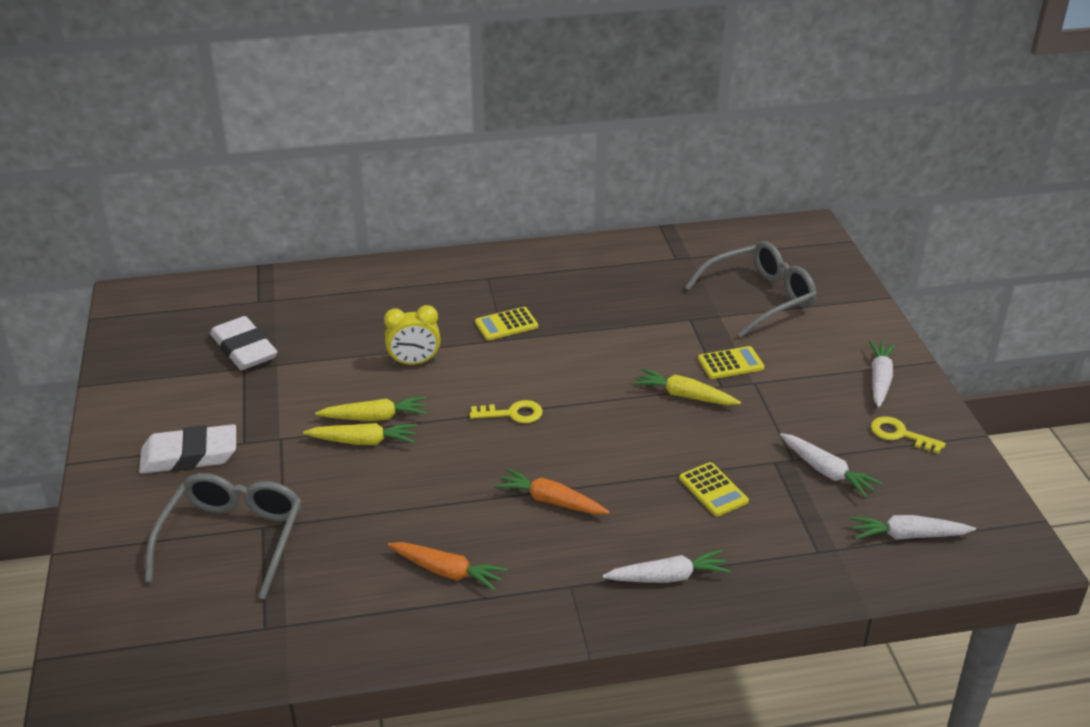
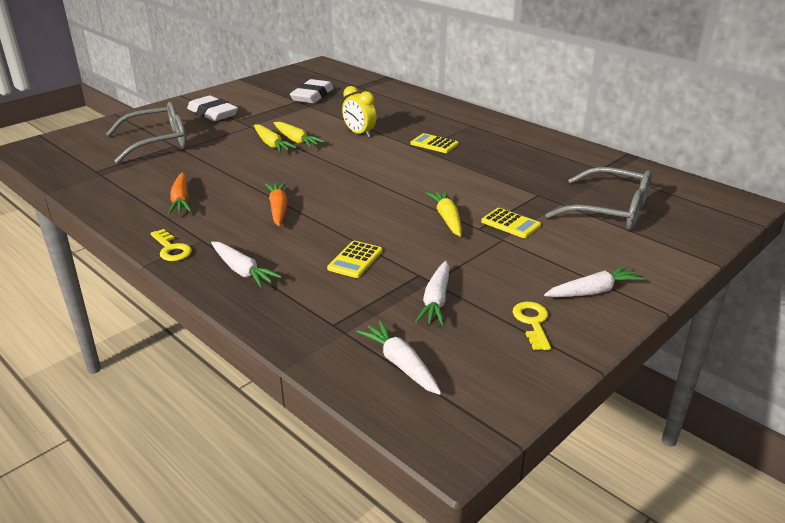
camera: 55 degrees right, 5 degrees down
(512, 414) = (349, 172): yellow key -> yellow key (171, 249)

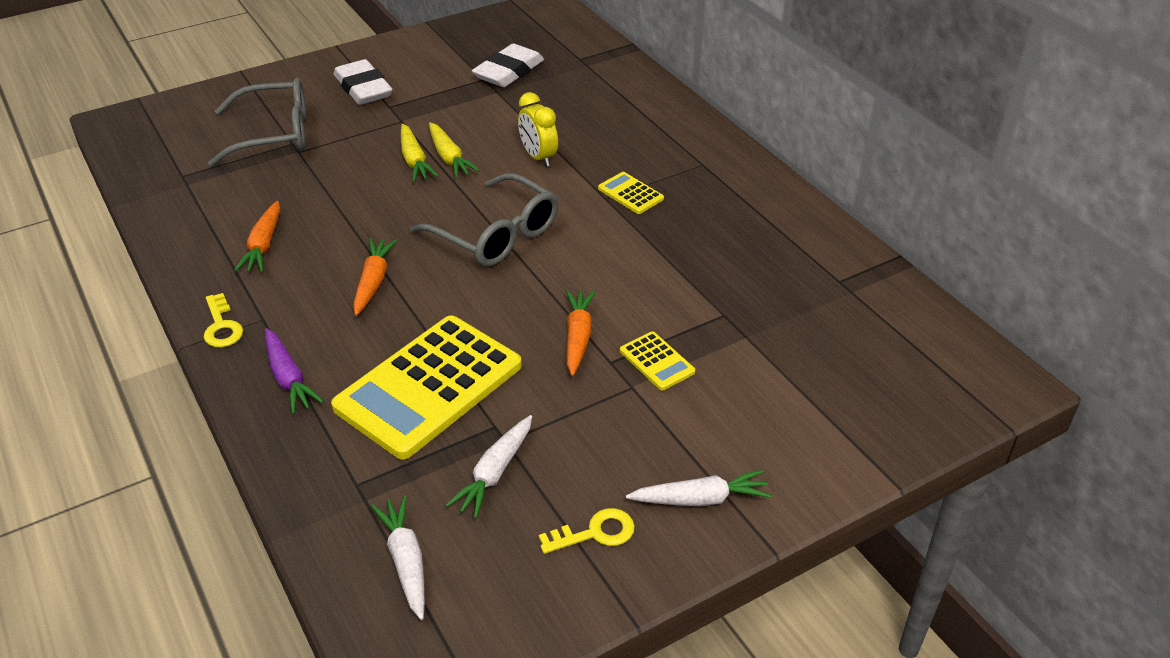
camera: 15 degrees right, 10 degrees up
(242, 271) = (288, 378): white carrot -> purple carrot
(355, 260) = (428, 386): yellow calculator -> yellow calculator, size x2.34
(447, 218) = (578, 337): yellow carrot -> orange carrot
(532, 322) = (595, 533): yellow key -> yellow key turned 60 degrees clockwise
(610, 211) = (806, 363): grey glasses -> grey glasses (496, 234)

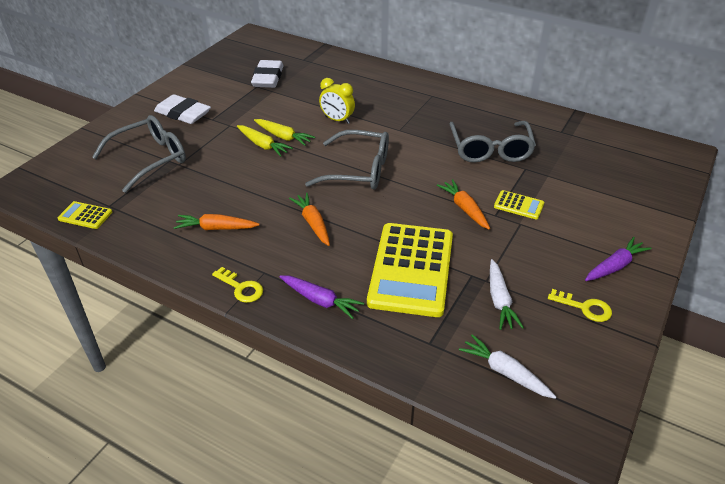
camera: 30 degrees left, 0 degrees up
(263, 245) = (216, 228): orange carrot -> orange carrot turned 120 degrees clockwise
(595, 533) = (584, 307): yellow key -> yellow key turned 75 degrees clockwise
(630, 194) = (410, 123): yellow calculator -> yellow calculator (85, 215)
(700, 499) = (615, 266): white carrot -> purple carrot
(702, 270) = (490, 149): none -> grey glasses

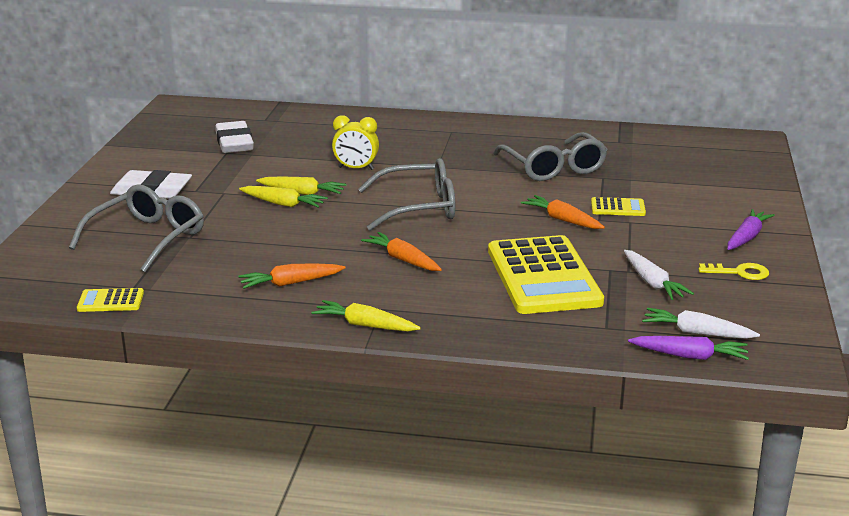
camera: 20 degrees left, 15 degrees down
(241, 288) = (365, 325): yellow key -> yellow carrot
(320, 300) = (464, 318): purple carrot -> purple carrot (690, 356)

